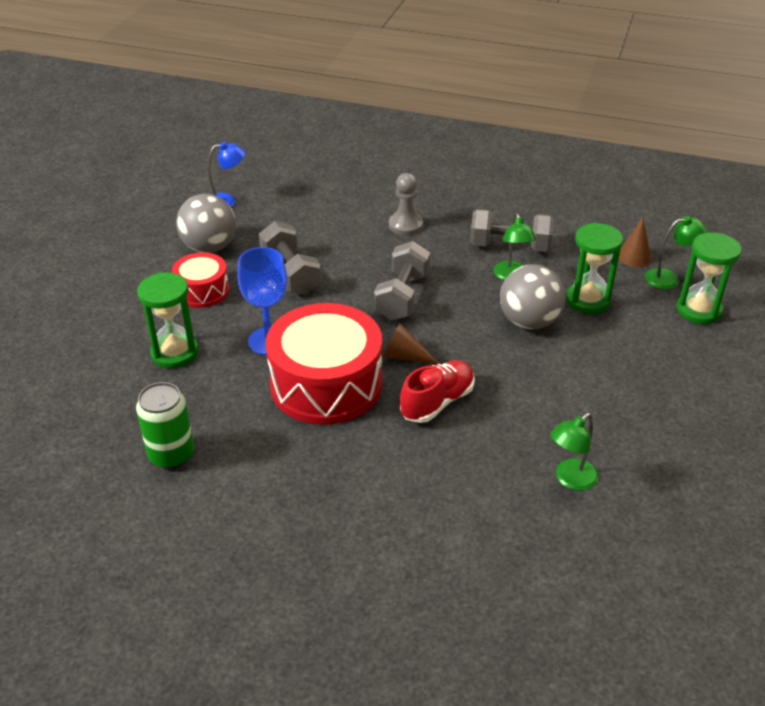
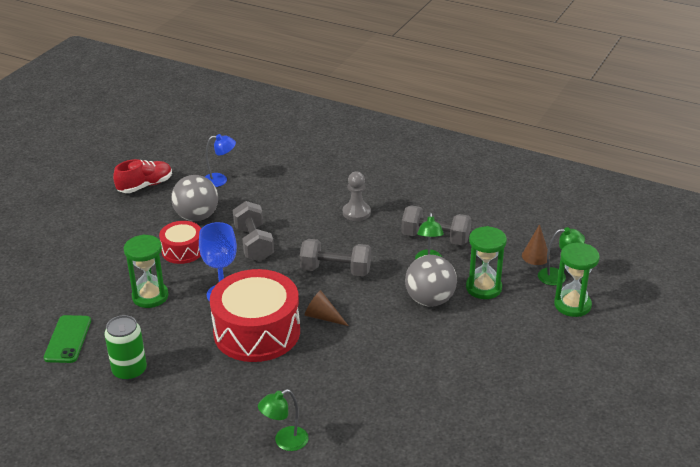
camera: 10 degrees right, 5 degrees down
(77, 421) = (68, 339): none -> green phone
(402, 297) = (335, 270): grey dumbbell -> grey dumbbell turned 75 degrees clockwise
(437, 402) = (337, 354): red shoe -> red shoe (145, 186)
(570, 479) = (419, 423): green lamp -> green lamp (285, 442)

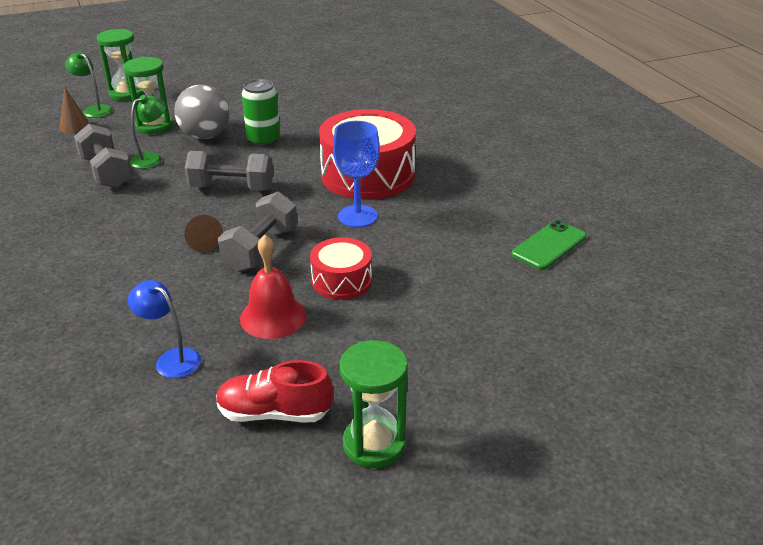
camera: 140 degrees left, 0 degrees up
(129, 371) = (508, 195): green can -> green can (263, 140)
(150, 296) = (429, 248): green hourglass -> green hourglass (374, 444)
(197, 217) = (273, 317): grey ball -> red bell
(285, 442) = (433, 112): green lamp -> none
(323, 317) = (300, 161): brown cone -> brown cone (203, 240)
(335, 270) = (232, 188): grey dumbbell -> grey dumbbell turned 45 degrees counterclockwise
(356, 213) = (116, 229): grey pawn -> none

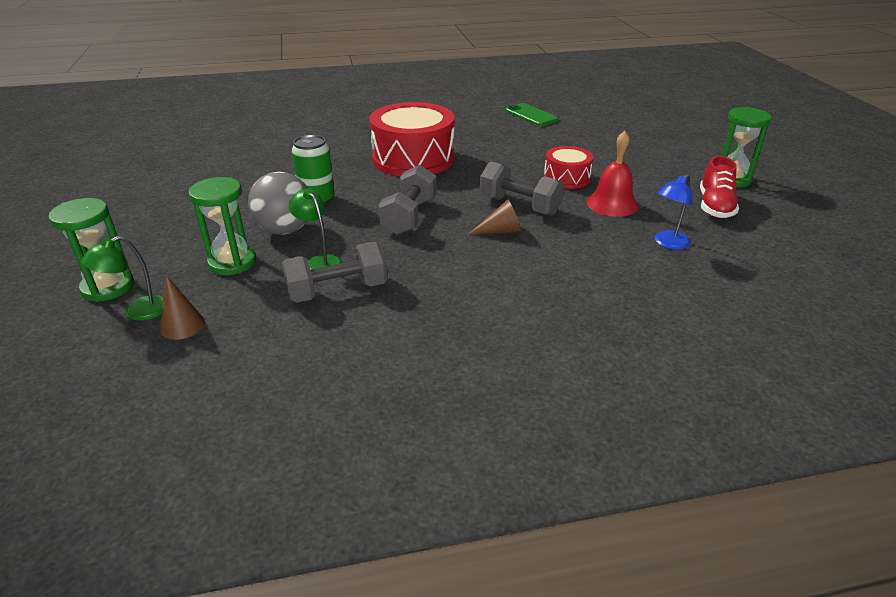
camera: 80 degrees left, 0 degrees up
(357, 216) = (478, 167): blue goblet -> none

